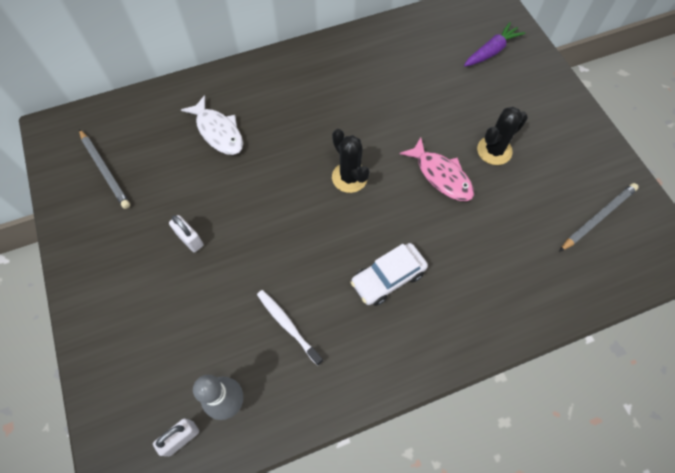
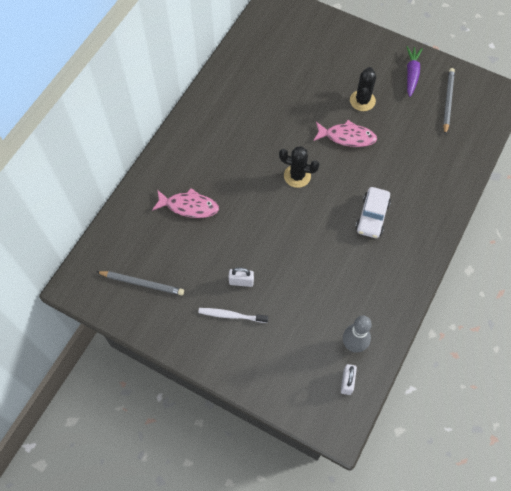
camera: 40 degrees left, 0 degrees up
(218, 131) = (189, 206): white fish -> pink fish
(288, 325) = (344, 283): white toothbrush -> white toothbrush (231, 315)
(491, 51) = (305, 37): purple carrot -> purple carrot (411, 74)

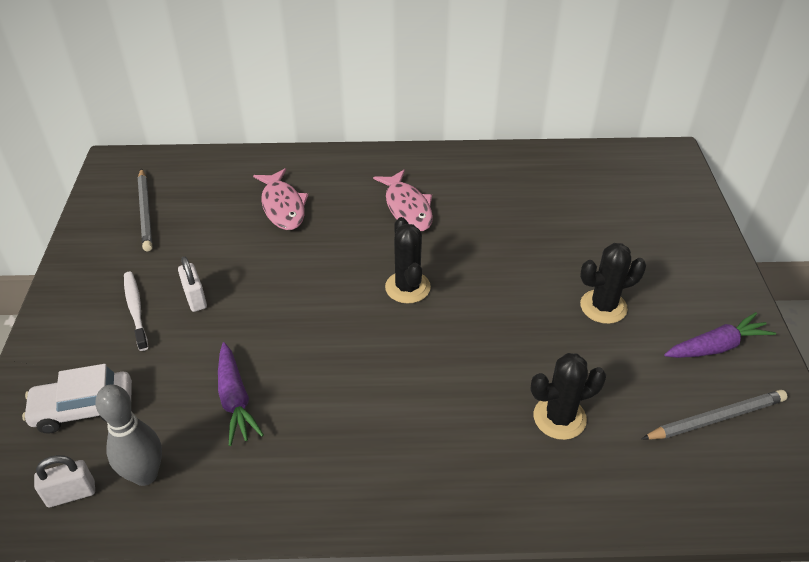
camera: 60 degrees right, 20 degrees down
(328, 288) = (235, 400): none -> purple carrot
(347, 137) = (521, 315): pink fish -> pink fish (407, 208)
(372, 216) = (402, 403): white car -> white car (84, 409)
(415, 158) = (559, 418): none -> black cactus

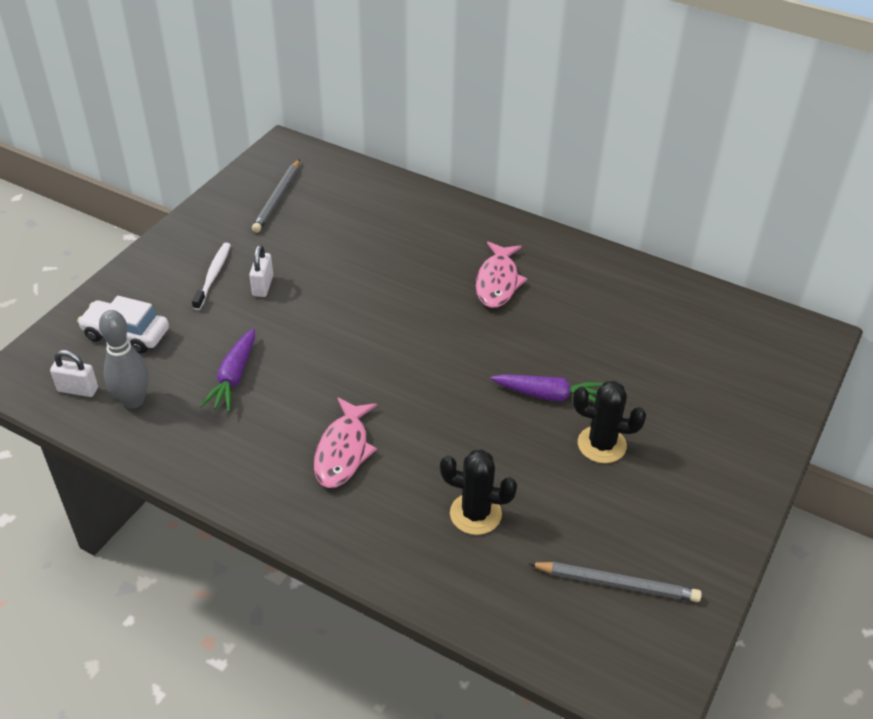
camera: 30 degrees right, 0 degrees up
(283, 206) = (390, 237): pink fish -> pink fish (343, 451)
(407, 287) = (439, 351): black cactus -> none
(717, 346) = (679, 528): purple carrot -> purple carrot (550, 395)

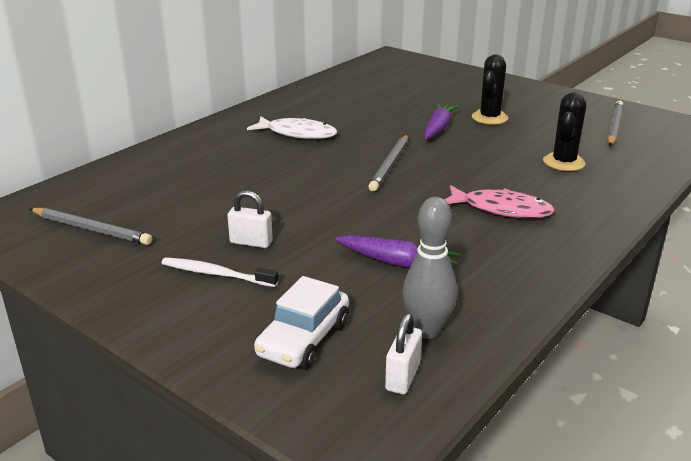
camera: 80 degrees left, 15 degrees down
(434, 360) = (390, 165): none -> grey pencil
(498, 282) = (297, 134): pink fish -> white fish

